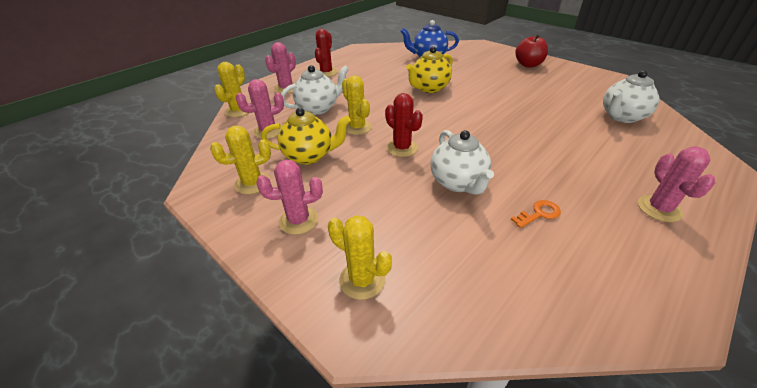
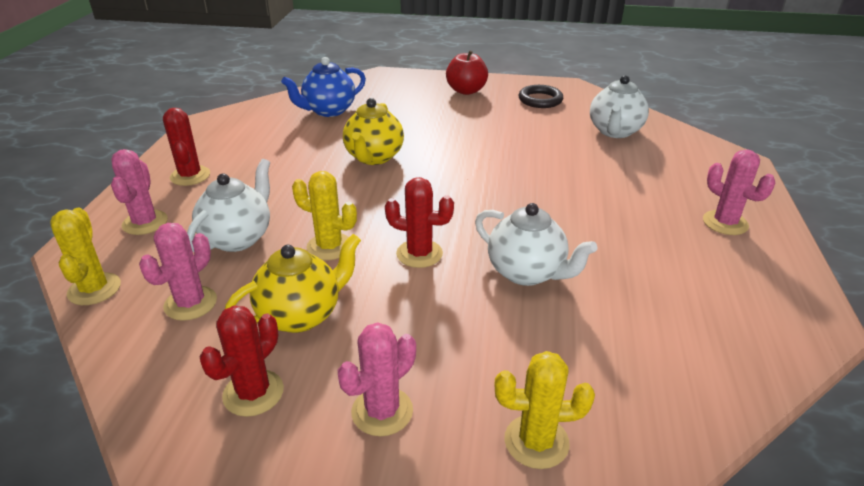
camera: 35 degrees left, 5 degrees down
(252, 183) = (253, 393): yellow cactus -> red cactus
(539, 213) = (636, 273): orange key -> none
(579, 82) = (540, 100): none -> black ring

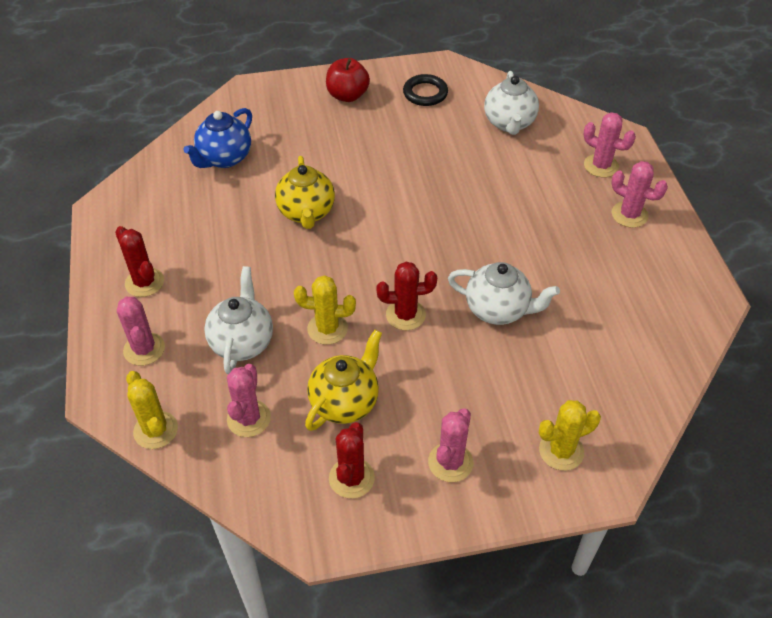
camera: 20 degrees left, 15 degrees up
(704, 178) = (601, 166): none -> pink cactus

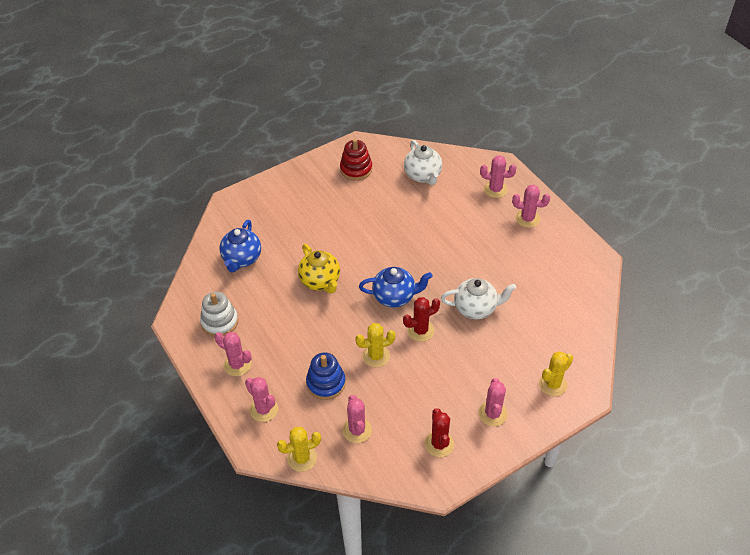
camera: 20 degrees left, 0 degrees up
(144, 282) = (237, 365): red cactus -> pink cactus
(154, 224) = (220, 322): none -> white stacking toy
(155, 430) = (302, 458): yellow cactus -> yellow cactus turned 60 degrees counterclockwise
(242, 342) = (326, 383): white teapot -> blue stacking toy
(345, 402) = (411, 399): yellow teapot -> none
(347, 95) = (303, 186): red apple -> none
(393, 261) = (395, 297): none -> blue teapot
(425, 93) = (356, 169): black ring -> red stacking toy

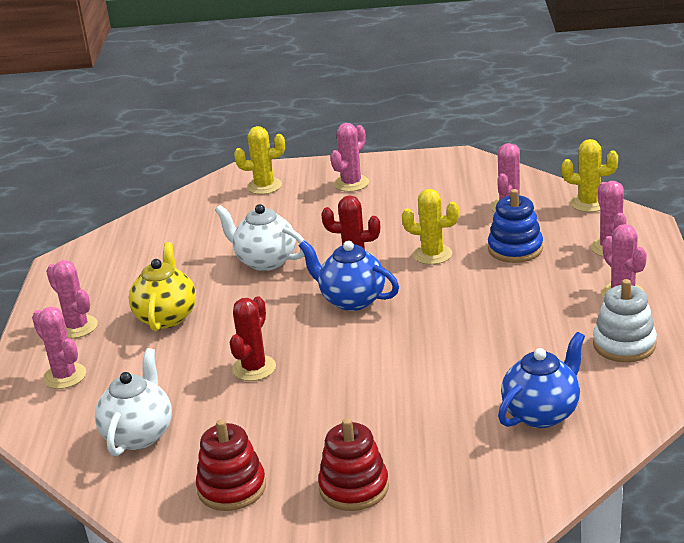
camera: 145 degrees left, 20 degrees down
(303, 189) = (354, 488): none -> red stacking toy
(320, 281) = (438, 346): yellow teapot -> yellow teapot (166, 317)
(439, 444) = (429, 178): red cactus -> red cactus (254, 368)

